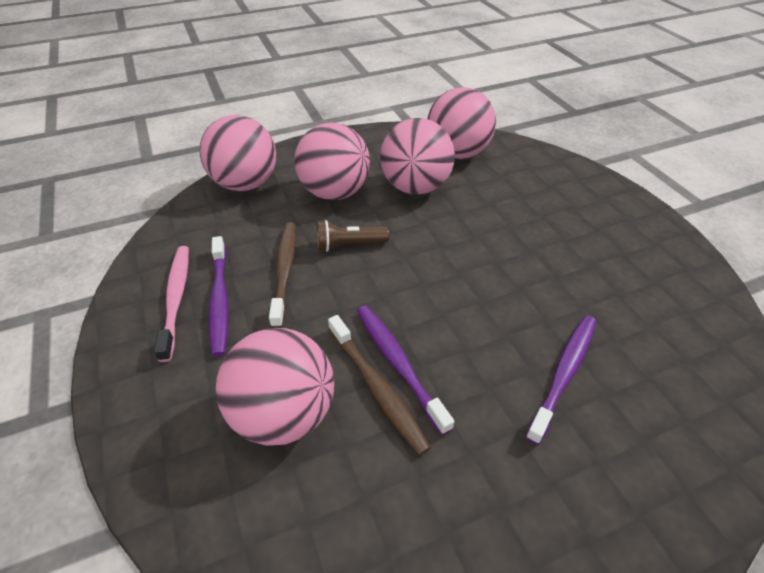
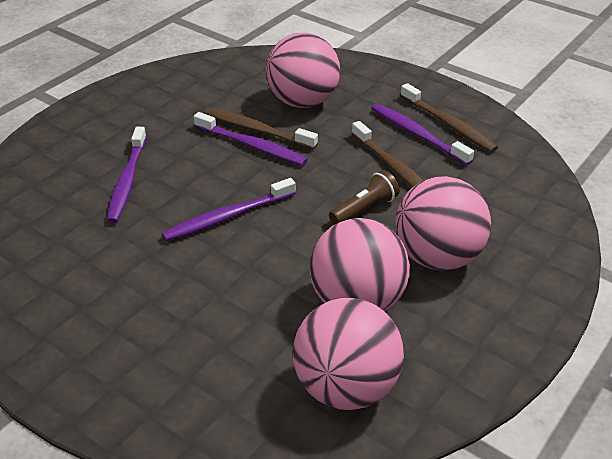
camera: 150 degrees right, 5 degrees down
(176, 298) = (448, 124): pink toothbrush -> brown toothbrush
(245, 184) = (538, 228): pink ball -> none
(472, 284) = (227, 217): none -> purple toothbrush

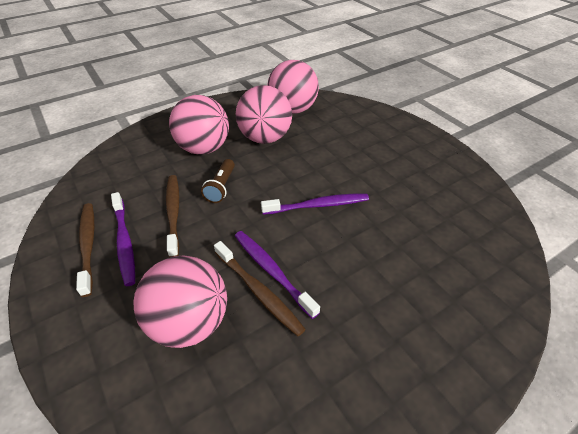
camera: 160 degrees left, 5 degrees up
(127, 181) = (393, 261): purple toothbrush -> none
(364, 209) = (221, 187): brown flashlight -> brown flashlight turned 60 degrees counterclockwise

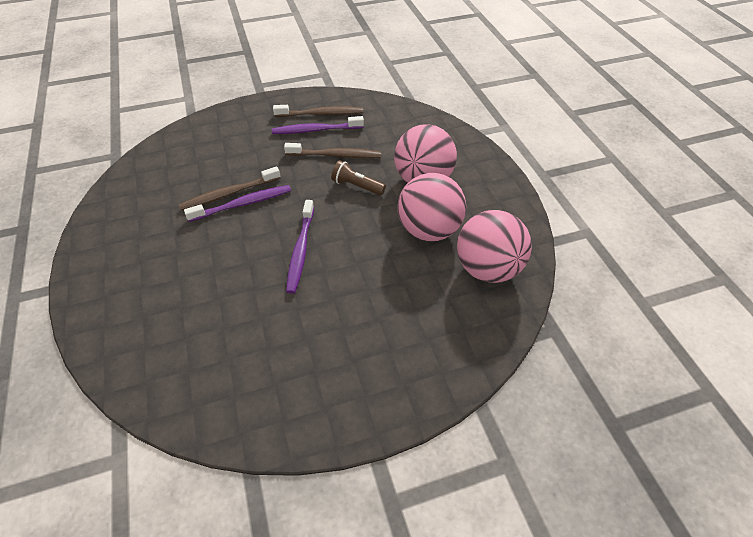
camera: 105 degrees right, 5 degrees up
(190, 322) = (226, 158): pink ball -> none

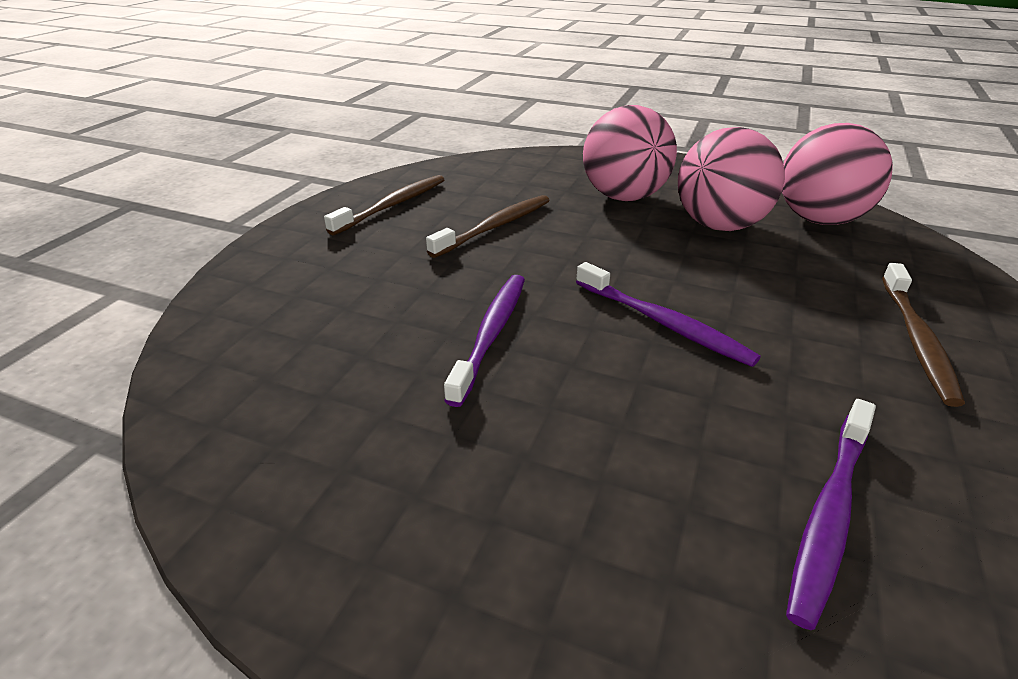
camera: 50 degrees left, 15 degrees down
(229, 193) = (446, 338): brown toothbrush -> brown toothbrush (916, 340)
(315, 130) = (419, 220): purple toothbrush -> purple toothbrush (829, 514)
(357, 186) = (579, 236): brown flashlight -> none

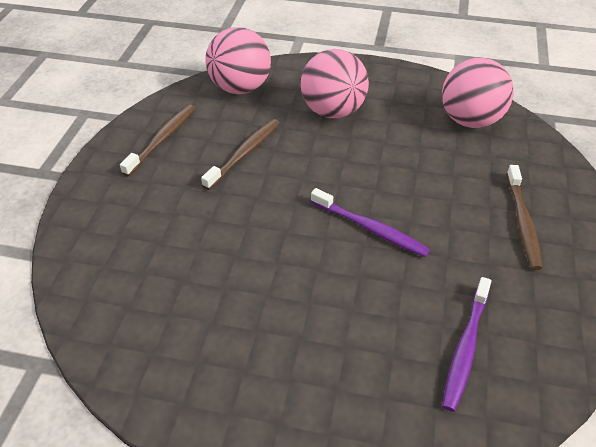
camera: 10 degrees left, 10 degrees up
(491, 334) = (262, 252): purple toothbrush -> none
(719, 225) = (402, 134): pink ball -> pink ball (240, 88)

